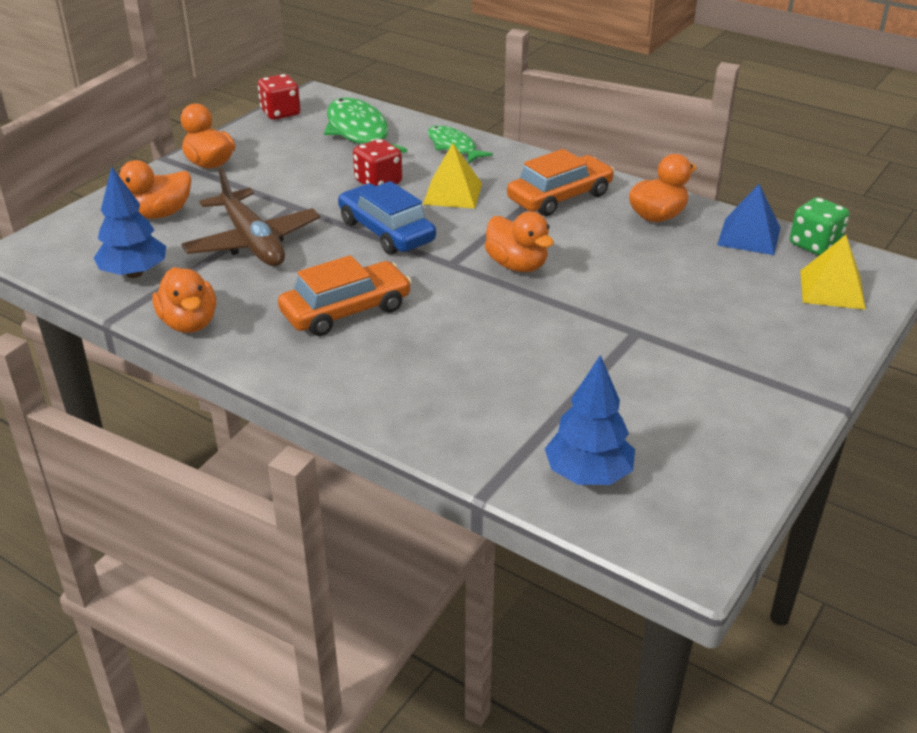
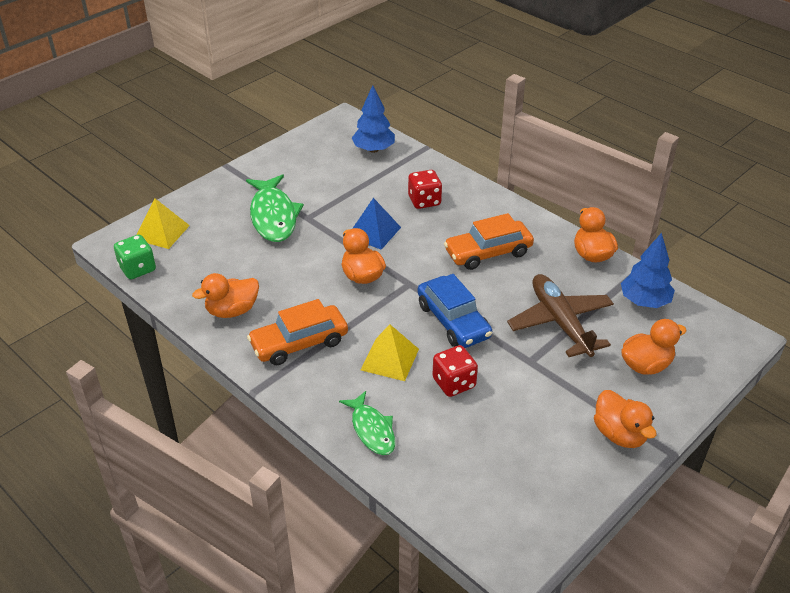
camera: 170 degrees left, 5 degrees up
(280, 113) = (557, 525): red dice -> red dice (424, 201)
(359, 133) = (466, 469): green fish -> green fish (273, 216)
(749, 236) = (178, 282): blue pyramid -> blue pyramid (374, 232)

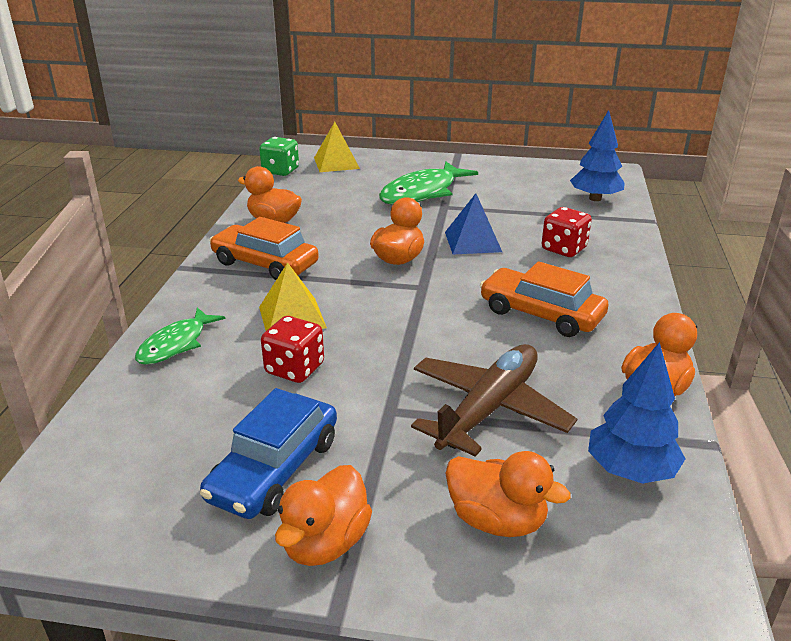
camera: 55 degrees right, 10 degrees down
(453, 321) = (396, 332): blue car -> blue car (274, 469)

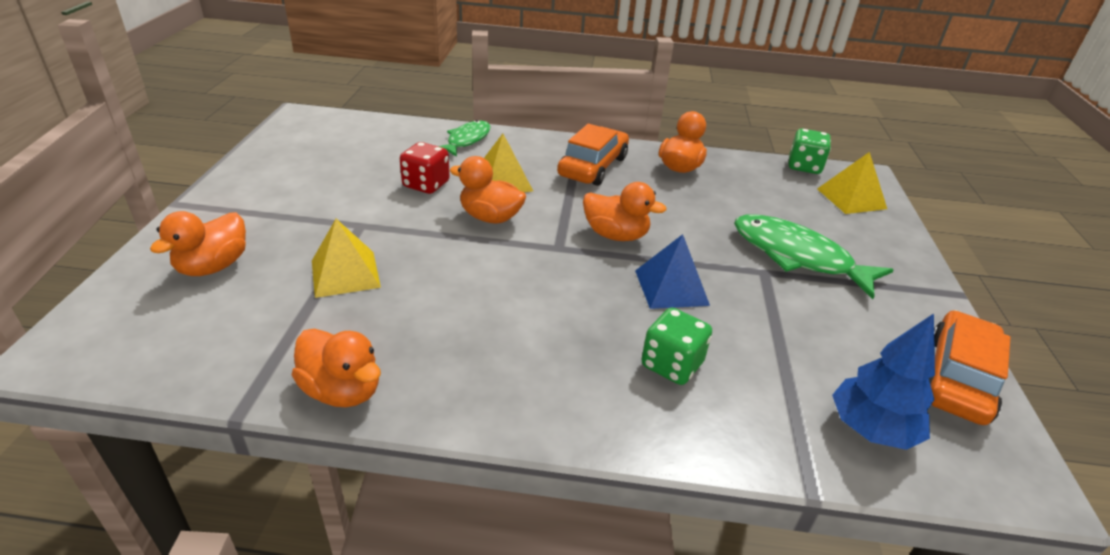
camera: 85 degrees right, 5 degrees up
(176, 344) = (466, 140): green fish -> green fish turned 90 degrees clockwise
(274, 469) = (312, 181): blue car -> none
(325, 543) = (234, 199): orange duck -> orange duck (490, 217)
(489, 409) = (345, 273): brown plane -> yellow pyramid
(541, 314) = (503, 323): orange car -> orange car (957, 378)
(564, 249) = (671, 365): red dice -> green dice
(630, 470) = (229, 346): blue tree -> none

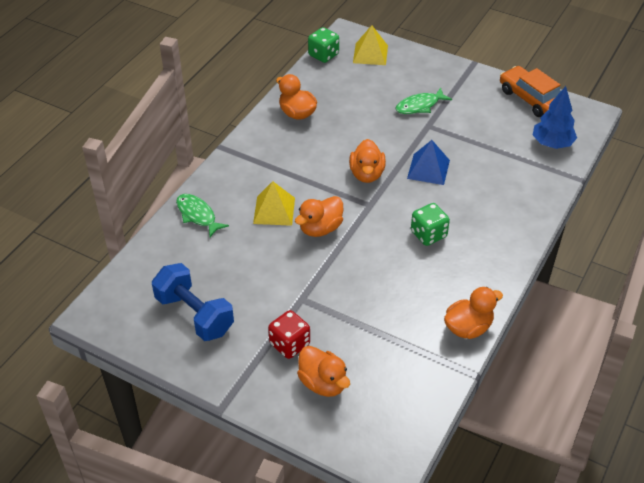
camera: 65 degrees left, 10 degrees up
(315, 164) = (194, 315): none -> blue dumbbell
(345, 273) = (358, 314): yellow pyramid -> none
(426, 185) = (259, 253): red dice -> red dice (289, 344)
(593, 167) = (275, 156): orange car -> none
(616, 235) = (367, 174): orange duck -> orange duck turned 135 degrees clockwise
(671, 365) = (490, 193): green dice -> green dice (428, 234)
(797, 256) = (420, 106): green fish -> green fish, size x0.62

